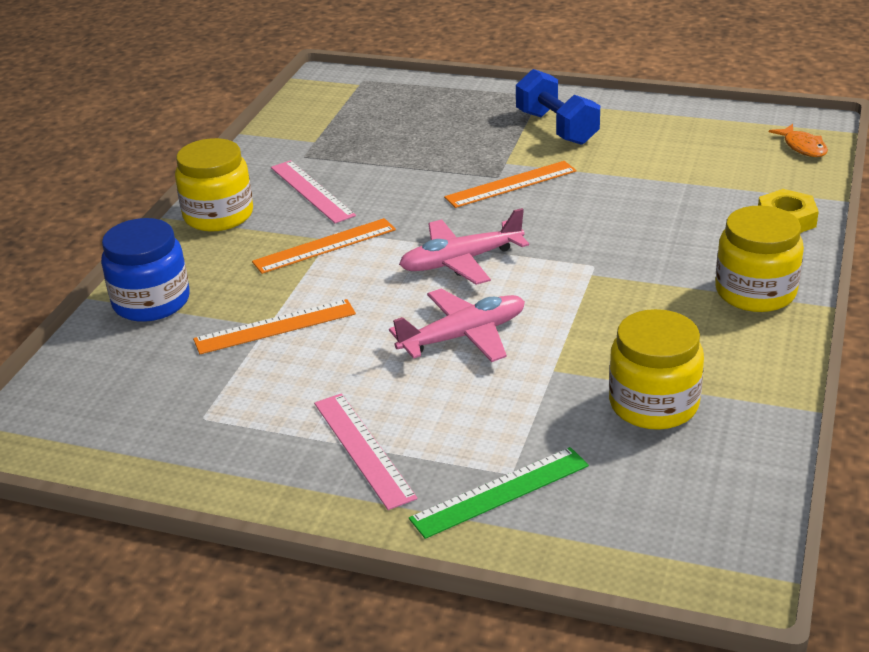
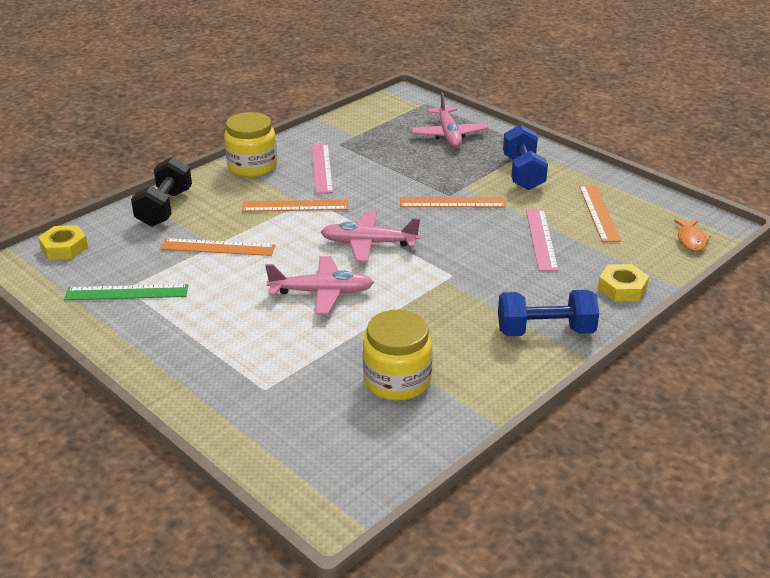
camera: 25 degrees right, 0 degrees up
(58, 397) = (64, 248): none -> yellow nut
(151, 302) = (164, 208): blue jar -> black dumbbell
(363, 449) = (194, 341): pink ruler -> pink ruler (541, 239)
(428, 109) = (449, 135): none -> pink plane
(500, 492) = (246, 398): green ruler -> green ruler (126, 292)
(682, 147) = (599, 213): none -> orange ruler
(755, 292) = (545, 331): yellow jar -> blue dumbbell

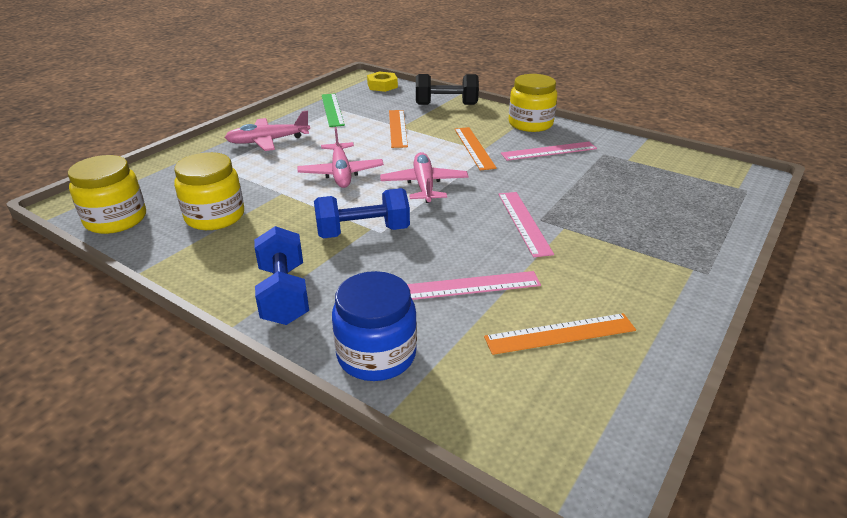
camera: 80 degrees right, 0 degrees up
(384, 461) = (116, 219): none -> yellow jar
(449, 135) = (680, 210): pink plane -> pink plane (268, 141)
(452, 202) = (524, 222): orange ruler -> pink ruler
(523, 173) = (626, 266): blue dumbbell -> blue dumbbell (363, 232)
(622, 288) = (376, 355): yellow nut -> blue jar
(691, 240) = (527, 435): orange fish -> none

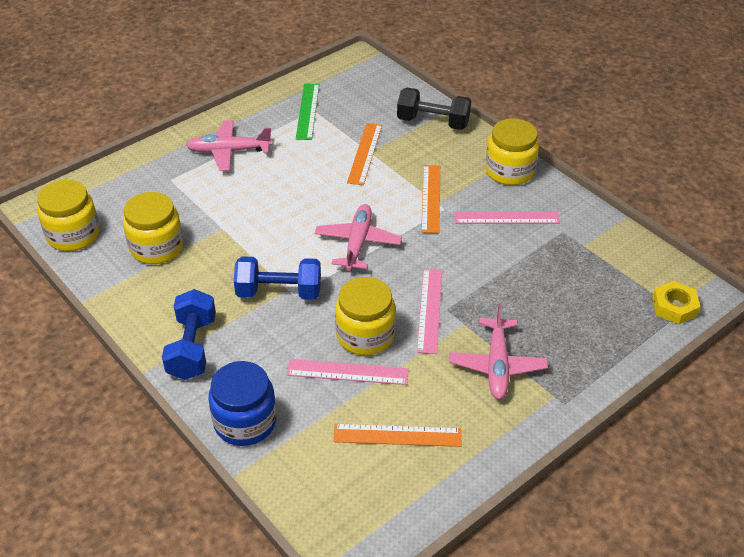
camera: 15 degrees right, 10 degrees up
(341, 173) = (285, 211): pink plane -> pink plane (497, 365)
(382, 86) = (375, 77): yellow nut -> yellow nut (674, 307)
(472, 252) = (365, 335): none -> yellow jar

